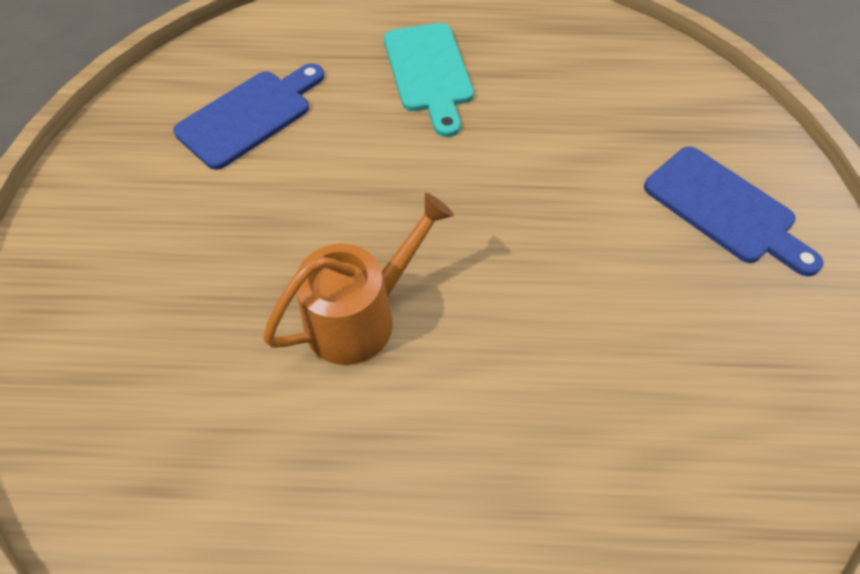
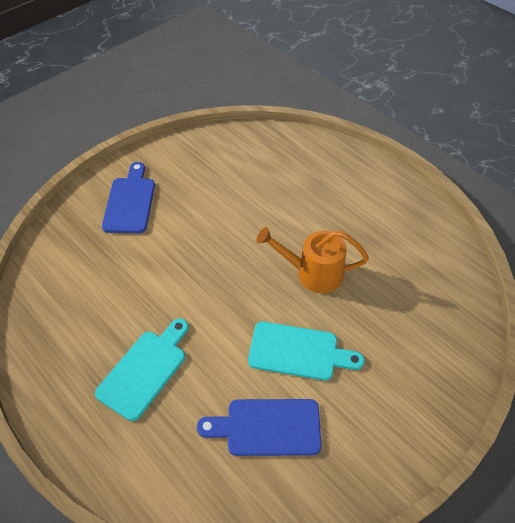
camera: 135 degrees left, 5 degrees down
(283, 203) = (298, 352): none -> turquoise cutting board

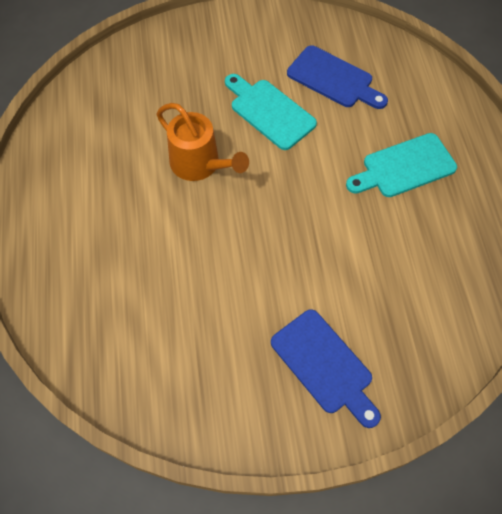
camera: 145 degrees left, 10 degrees up
(130, 202) = (324, 365): blue cutting board -> blue cutting board turned 75 degrees counterclockwise

